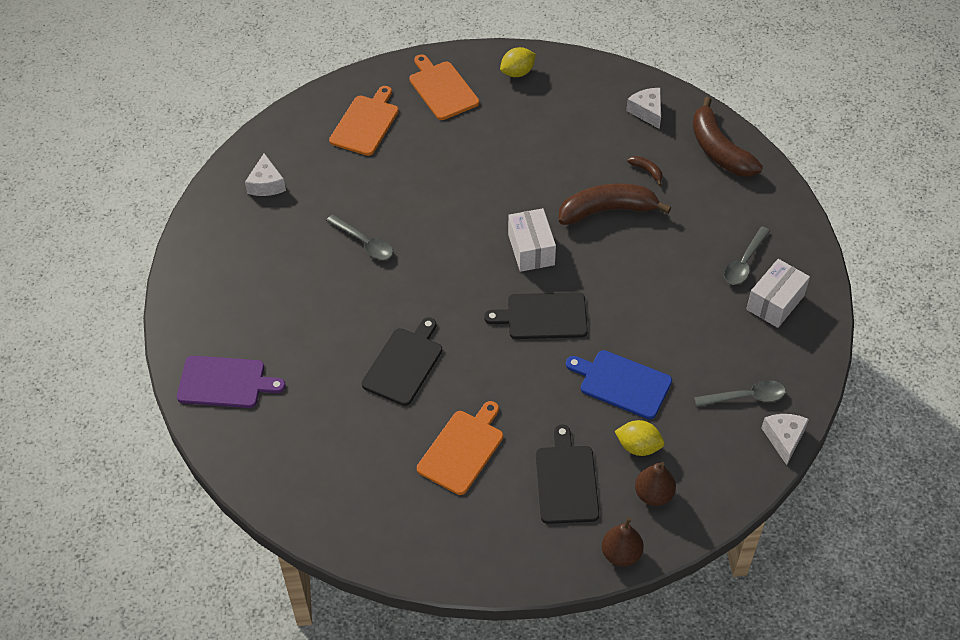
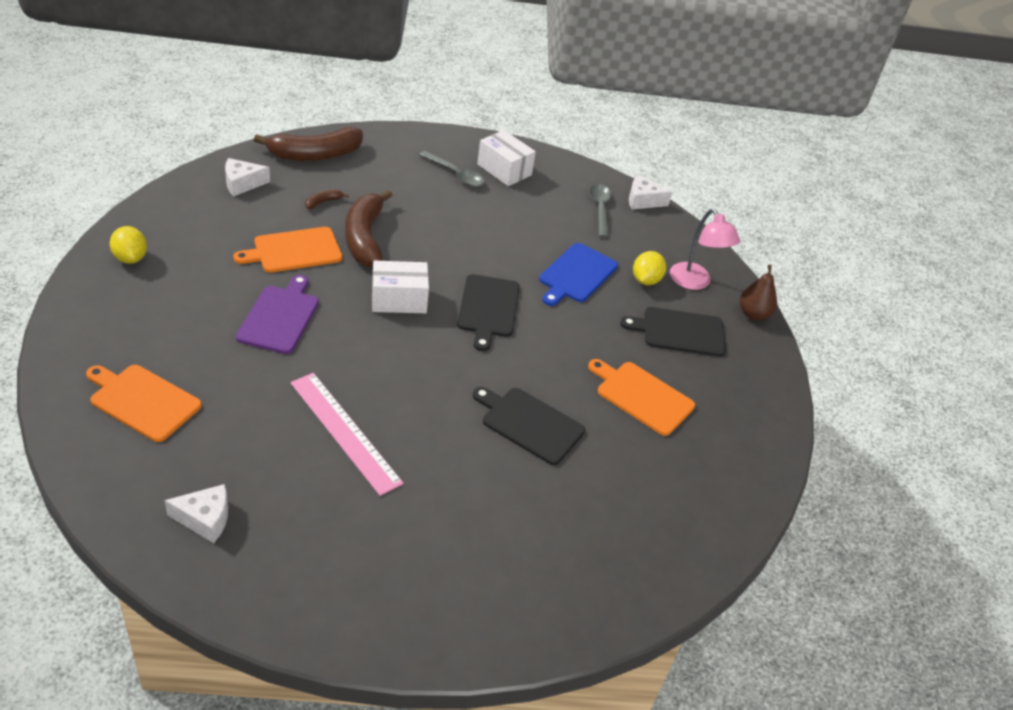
camera: 90 degrees left, 10 degrees down
(225, 382) = (530, 599): purple cutting board -> purple cutting board (279, 317)
(364, 243) = (344, 432): grey spoon -> pink ruler
(442, 89) = (121, 322): orange cutting board -> orange cutting board (294, 251)
(653, 494) = (694, 282): brown pear -> pink lamp

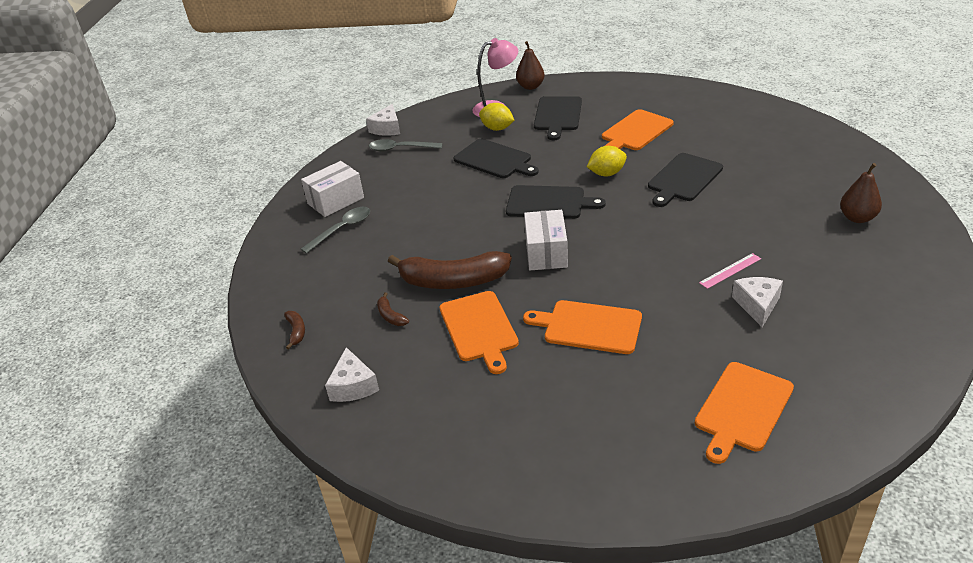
camera: 75 degrees left, 5 degrees down
(130, 258) = (508, 465): yellow lemon -> yellow lemon (606, 174)
(205, 519) = (869, 341): white cheese -> white cheese (757, 305)
(279, 317) = (589, 327): purple cutting board -> orange cutting board
(315, 154) = (296, 331): brown banana -> brown banana, size x0.41
(344, 432) = (730, 271): pink ruler -> pink ruler, size x0.48
(429, 574) = (857, 218): none -> brown pear
(577, 274) = (494, 160): blue cutting board -> black cutting board

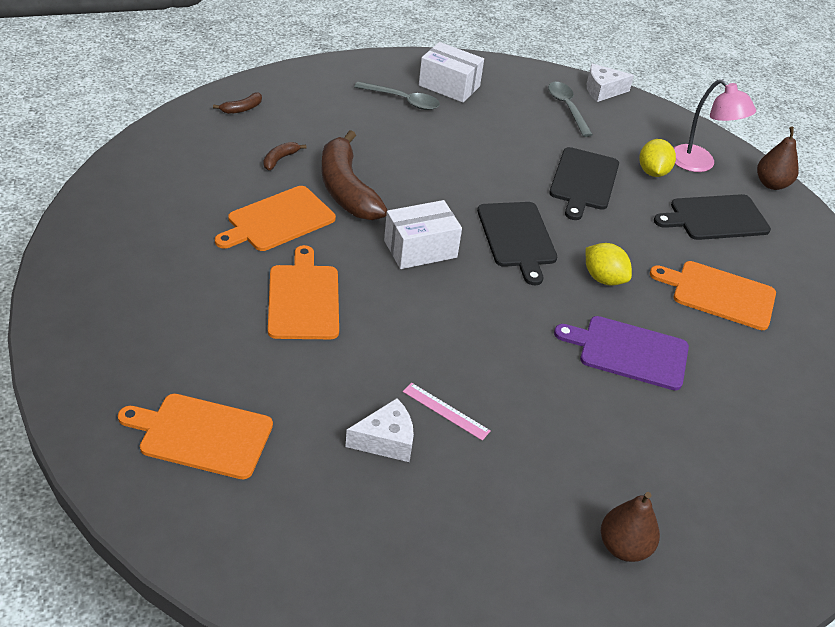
camera: 60 degrees right, 5 degrees up
(353, 386) = (178, 157): white cheese -> none
(684, 179) = (629, 352): black cutting board -> purple cutting board

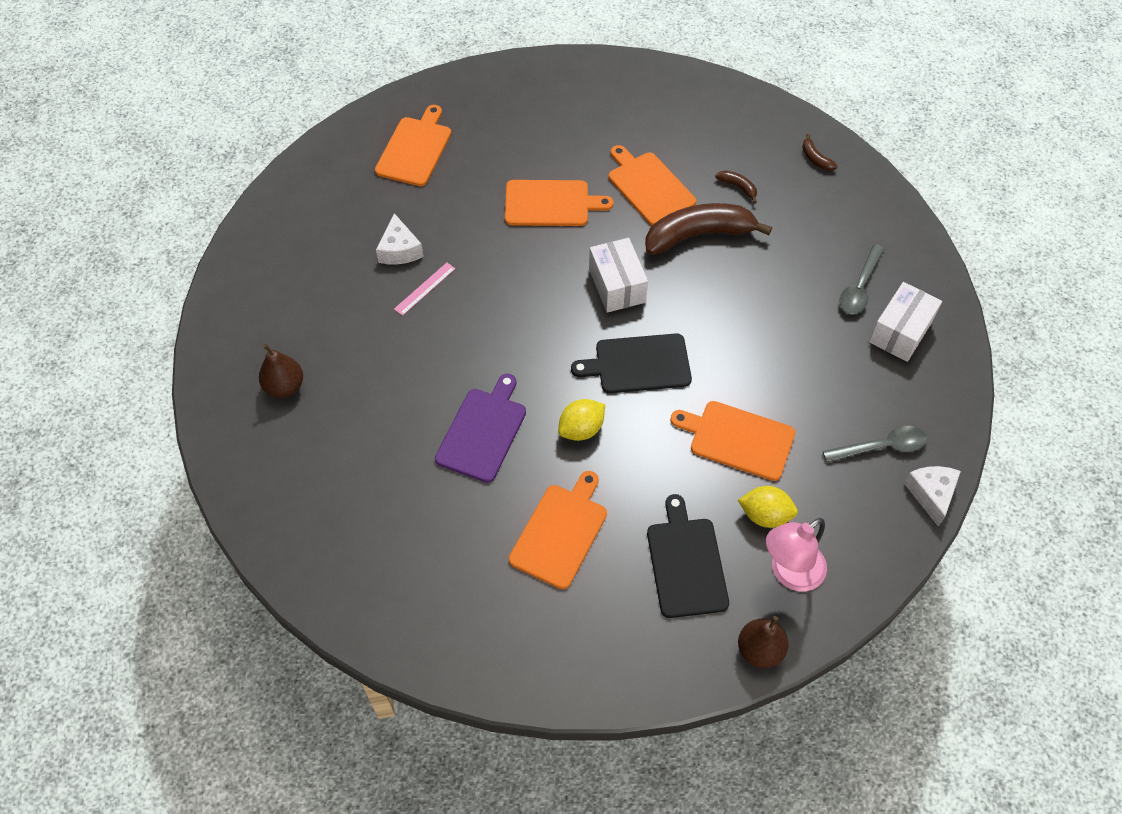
camera: 100 degrees right, 15 degrees up
(584, 181) = (738, 439): black cutting board -> orange cutting board

